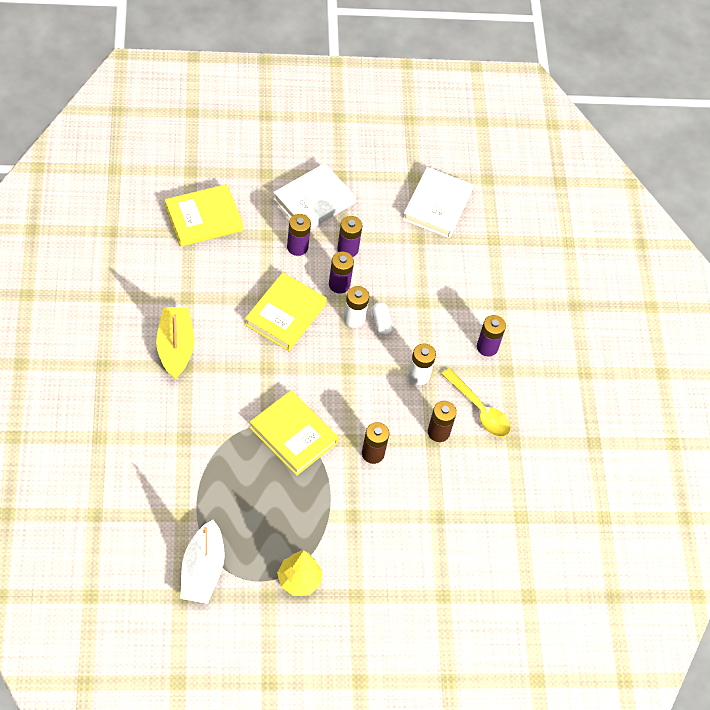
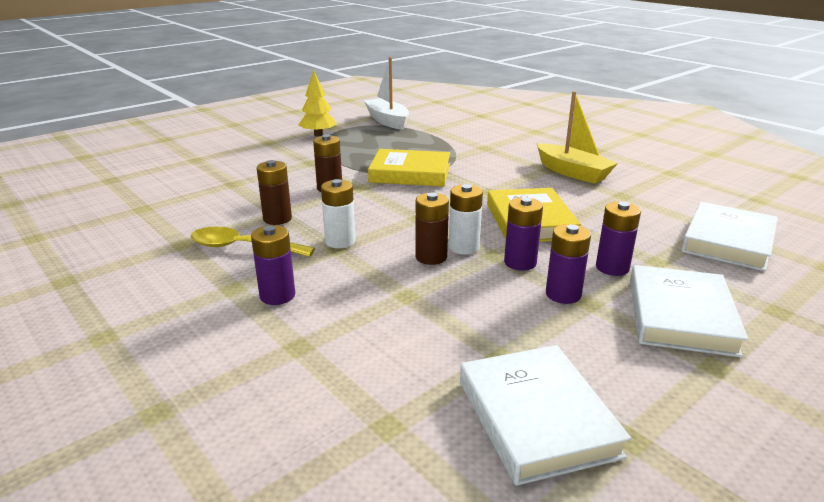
camera: 150 degrees right, 30 degrees down
(203, 219) = (728, 241): yellow book -> white book
(381, 323) = (431, 257): white capsule -> brown battery

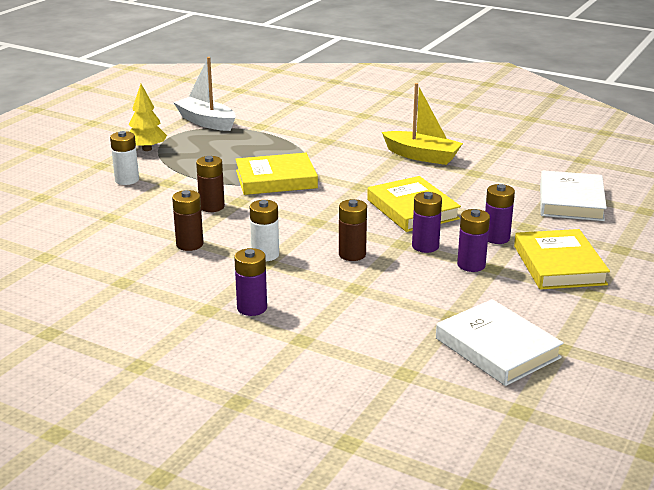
camera: 20 degrees left, 0 degrees up
(244, 247) = (184, 275): yellow spoon -> none
(464, 247) = (373, 241): white battery -> white battery (127, 180)
(680, 316) = (559, 265): white book -> yellow book

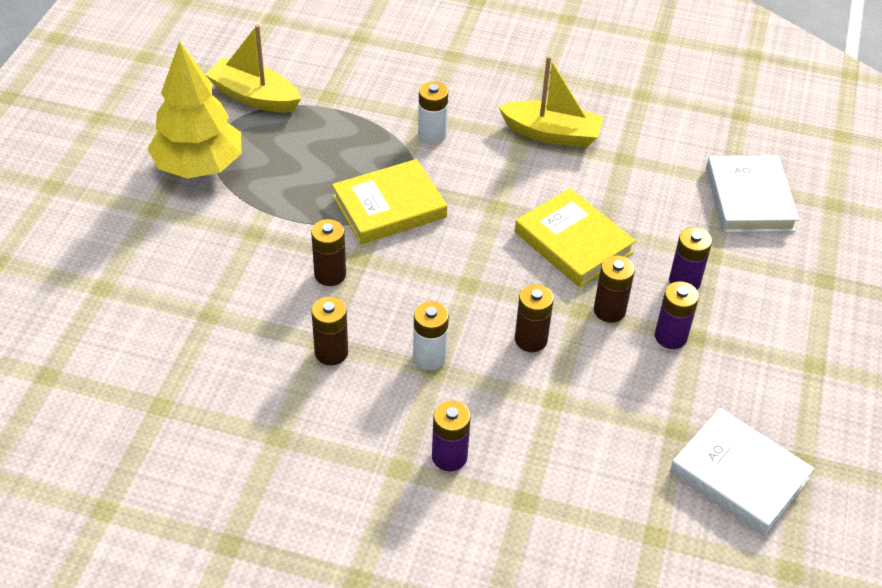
camera: 15 degrees left, 20 degrees up
(127, 180) = (200, 236): white battery -> white battery (432, 135)
(147, 149) = (199, 166): yellow tree -> yellow tree, size x1.69
(206, 122) = (254, 97): white boat -> yellow boat
(425, 246) = (609, 310): purple battery -> brown battery
(559, 265) = (766, 320): yellow book -> none

